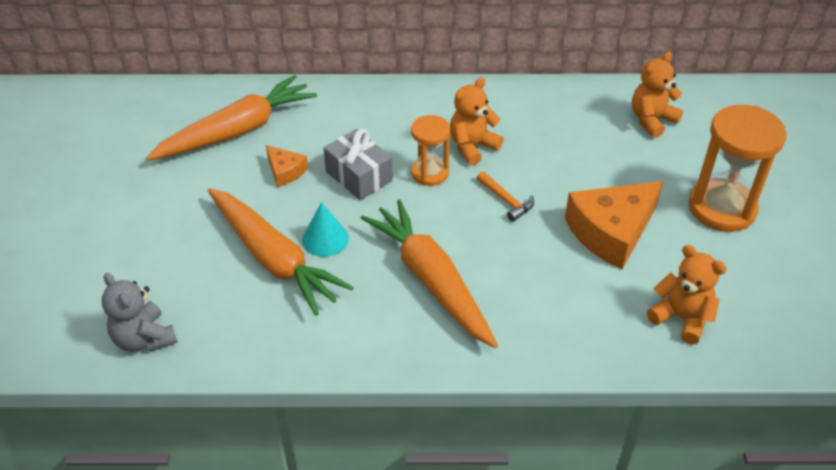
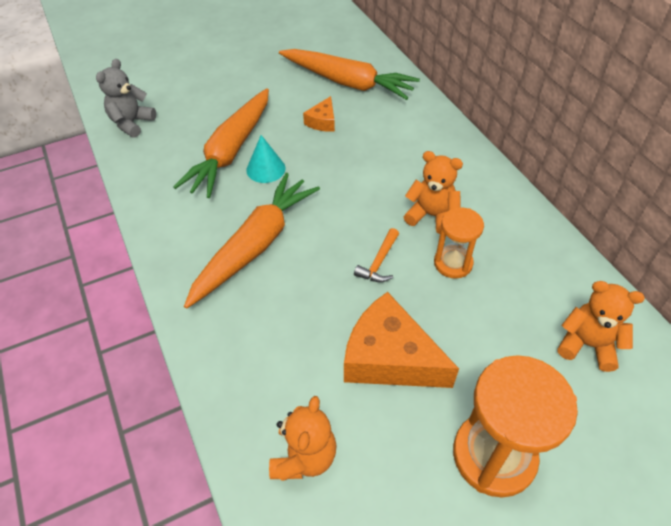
camera: 65 degrees right, 5 degrees up
(359, 176) = (345, 161): grey gift -> none
(430, 173) = (378, 200): orange hourglass -> orange hourglass (453, 263)

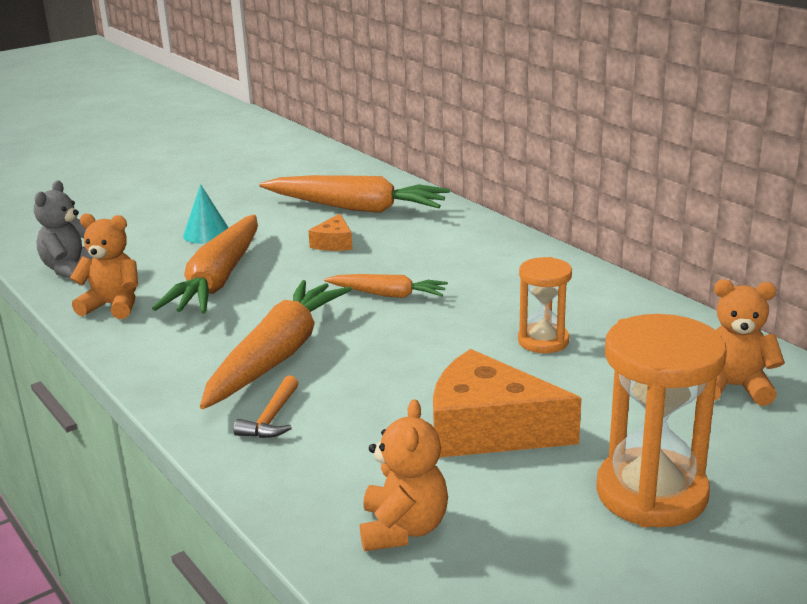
camera: 10 degrees left, 25 degrees down
(265, 169) = (270, 290): turquoise cone -> turquoise cone (207, 234)
(349, 189) = (388, 294): none -> orange carrot
(379, 262) = (447, 351): orange hammer -> orange hammer (271, 418)
(431, 216) = (502, 305): orange teddy bear -> orange teddy bear (113, 306)

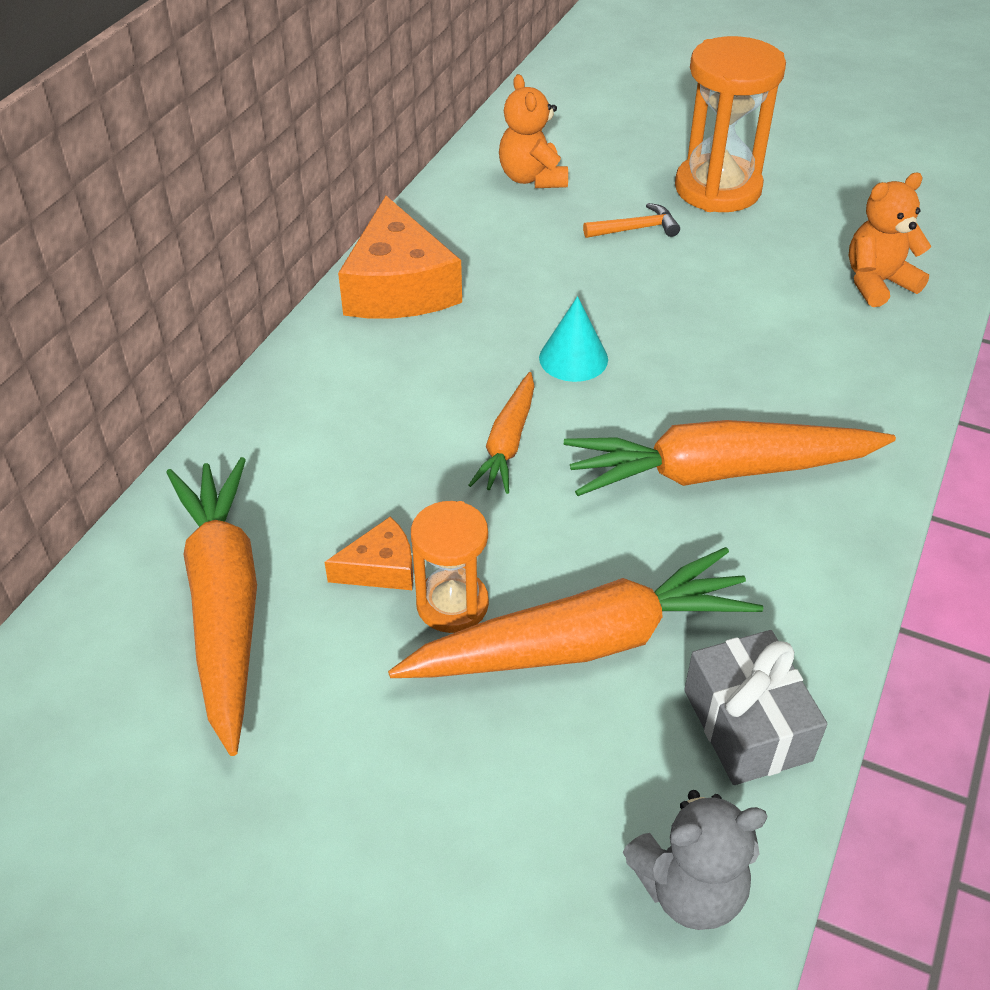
camera: 120 degrees left, 20 degrees up
(113, 306) = (746, 725): orange teddy bear -> grey gift
(207, 234) = (432, 767): turquoise cone -> turquoise cone (573, 358)
(271, 418) = (826, 419): orange hammer -> orange hammer (635, 229)
(388, 294) = (507, 443): orange carrot -> orange carrot turned 150 degrees counterclockwise
(488, 429) = (712, 282): orange cheese -> orange cheese (398, 287)
(543, 341) = (531, 294): orange hourglass -> orange hourglass (452, 604)

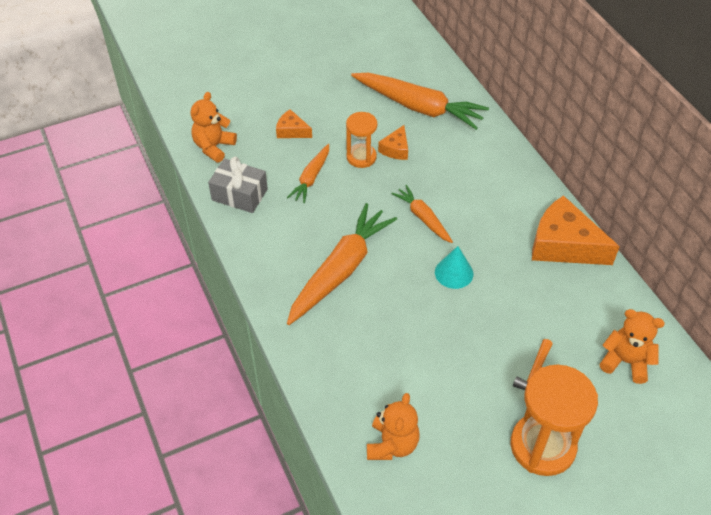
camera: 130 degrees right, 5 degrees up
(493, 773) = (292, 131): none -> orange cheese
(583, 643) = (311, 178): orange carrot -> orange carrot, size x0.54
(689, 888) = (214, 147): grey teddy bear -> orange teddy bear

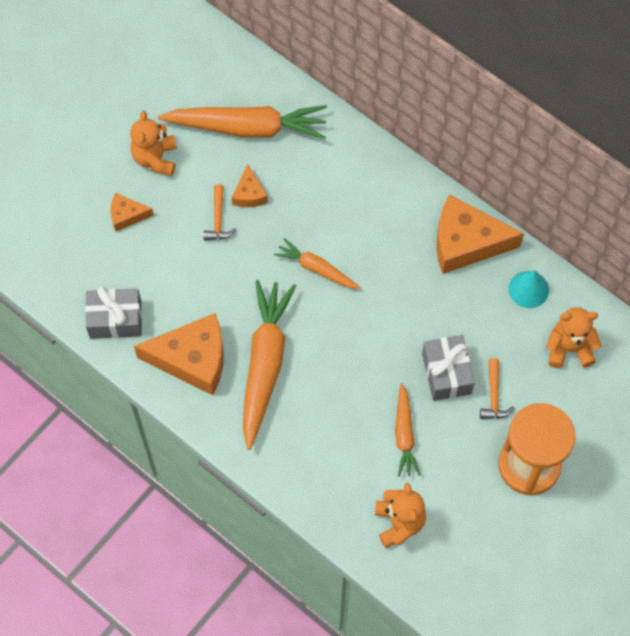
camera: 25 degrees left, 15 degrees up
(214, 147) = (54, 271): orange teddy bear -> orange teddy bear (155, 158)
(283, 244) = (192, 359): none -> orange cheese
(311, 178) = (179, 267): orange carrot -> orange carrot (404, 435)
(361, 157) = (218, 219): orange hourglass -> orange hammer
(454, 273) = (375, 320): turquoise cone -> turquoise cone (528, 289)
(498, 337) = (446, 373): none -> grey gift

